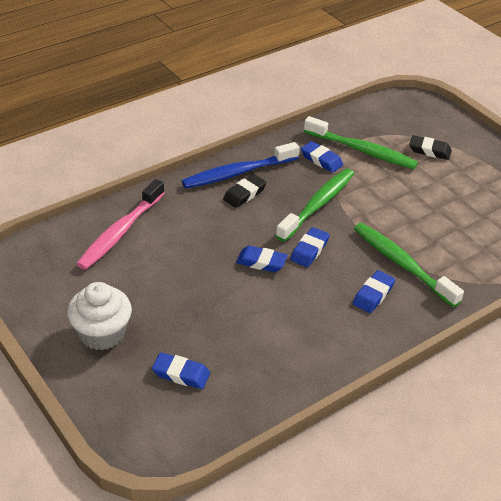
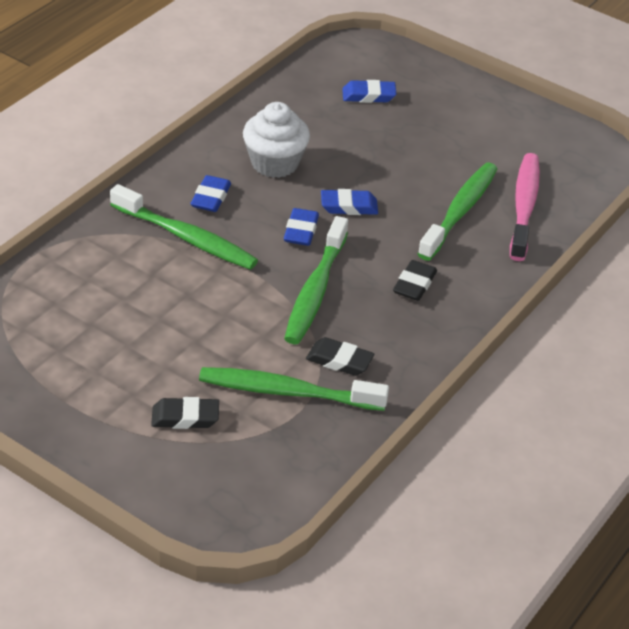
camera: 160 degrees right, 0 degrees up
(101, 333) = (463, 111): white cupcake -> white cupcake (274, 163)
(174, 239) = (460, 211): none -> green toothbrush
(237, 173) = (441, 313): blue toothbrush -> none
(321, 160) = (339, 361): blue eraser -> black eraser

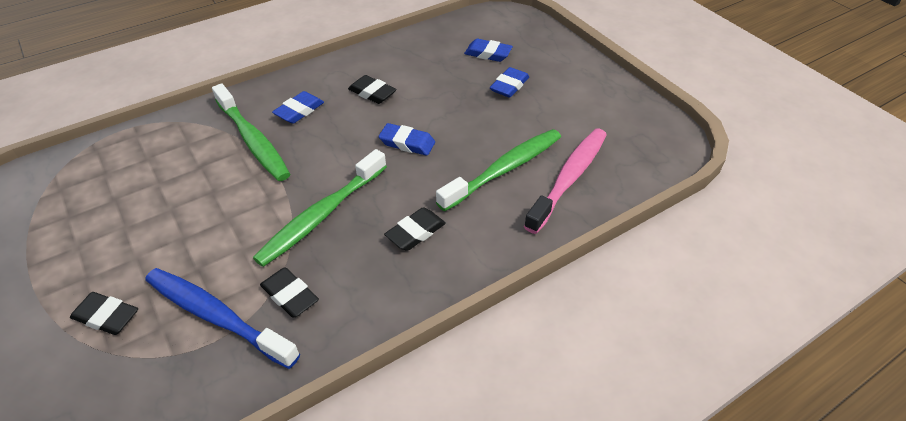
camera: 25 degrees right, 5 degrees up
(274, 163) = (372, 93): white cupcake -> black eraser
(287, 392) = (217, 316): green toothbrush -> blue toothbrush
(301, 231) = (350, 156): blue eraser -> blue eraser (509, 86)

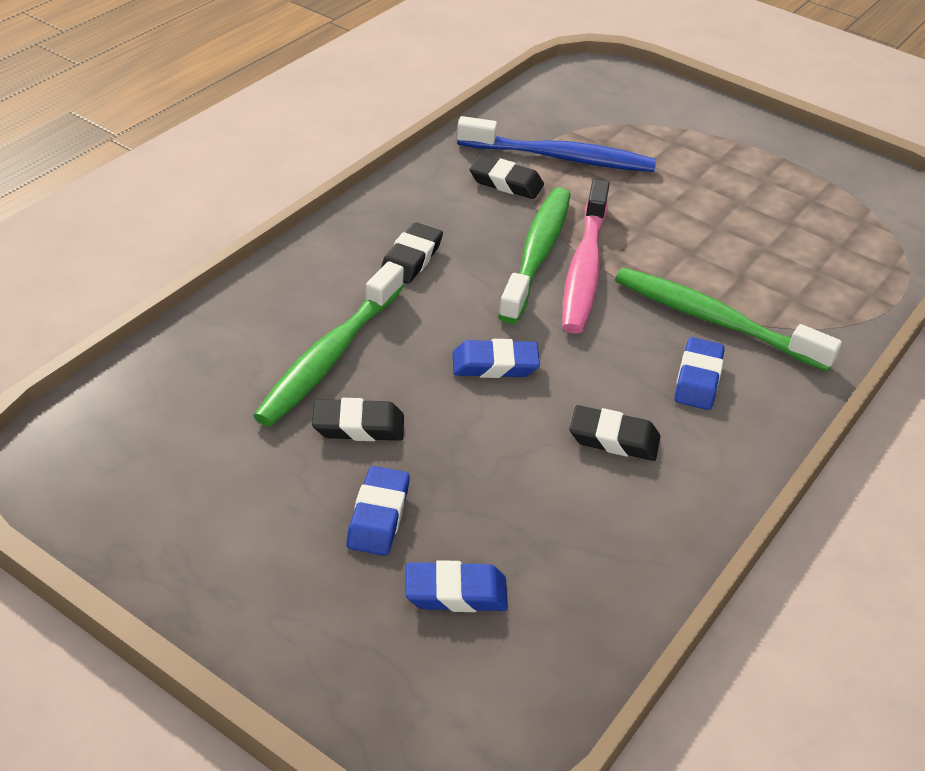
camera: 155 degrees right, 5 degrees down
(106, 316) = (660, 141): black eraser -> black eraser (358, 426)
(569, 178) = (227, 364): pink toothbrush -> pink toothbrush (584, 268)

